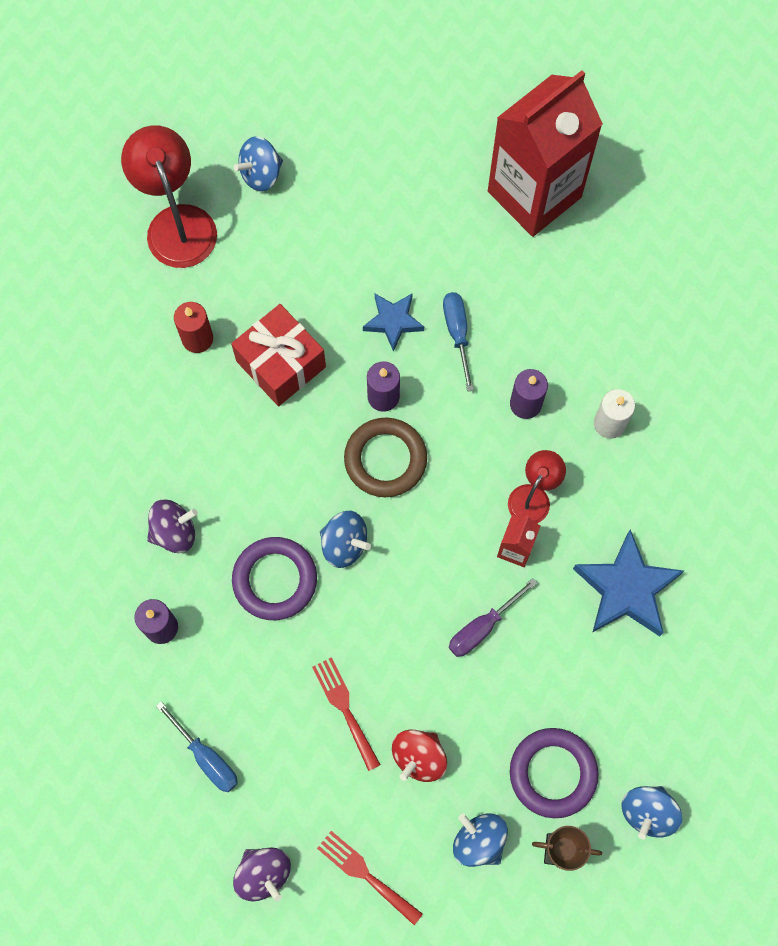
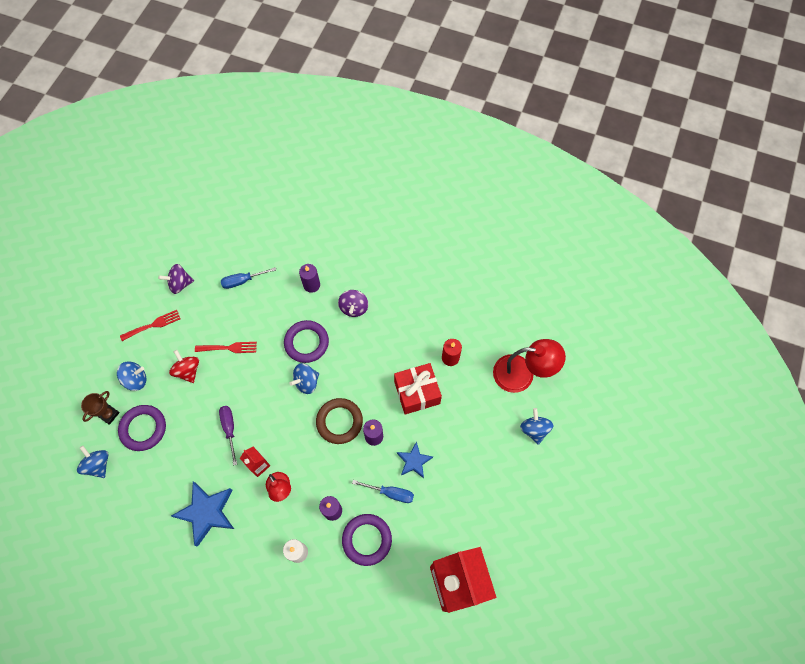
camera: 115 degrees right, 5 degrees down
(541, 336) = (367, 540): none -> purple ring

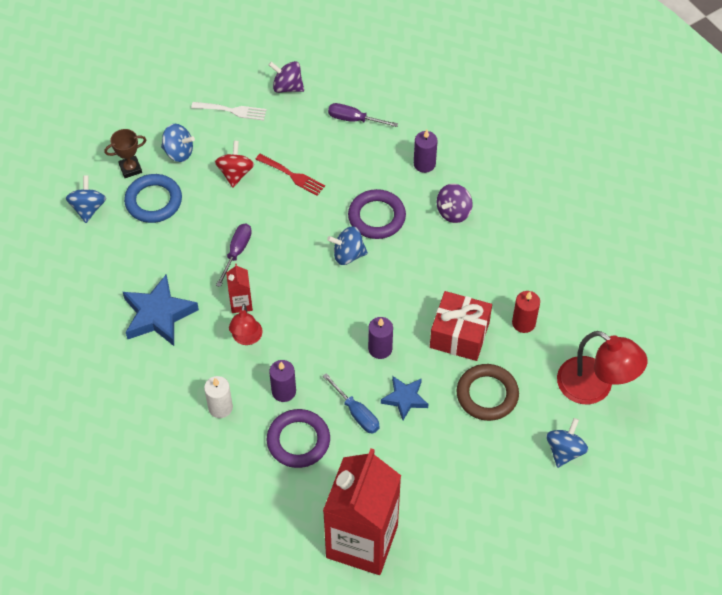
camera: 35 degrees right, 10 degrees down
(143, 428) = (153, 201): purple ring -> blue ring
(153, 325) = (232, 111): red fork -> white fork
(242, 281) = (354, 119): blue screwdriver -> purple screwdriver
(339, 422) = (354, 313): brown ring -> brown ring (487, 394)

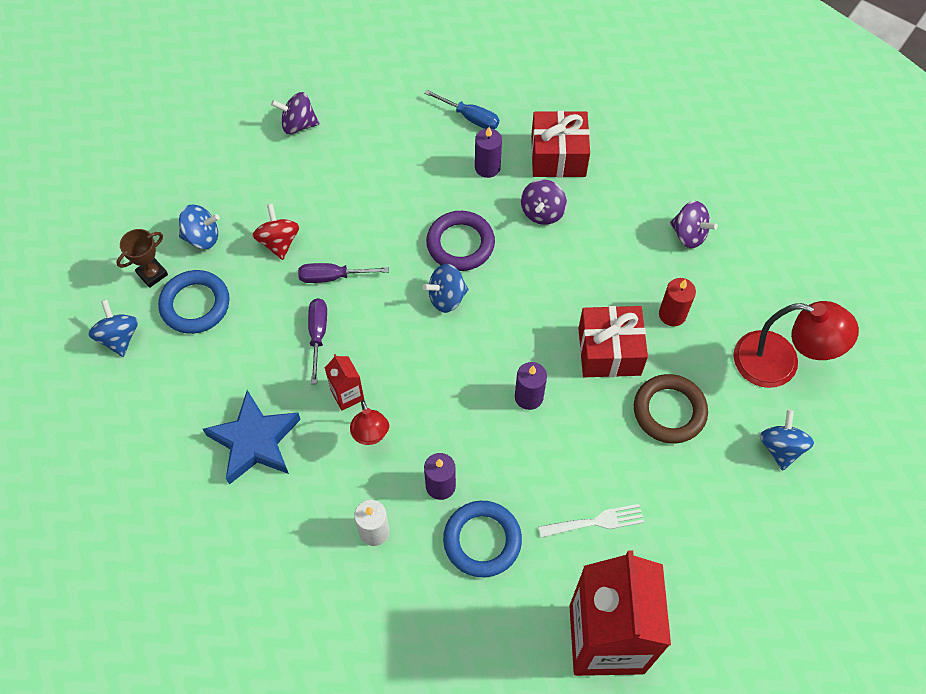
camera: 20 degrees left, 5 degrees up
(232, 111) = (246, 170): white fork -> white fork (596, 522)
(292, 176) = (346, 225): red fork -> none
(298, 441) = (482, 540): purple ring -> blue ring
(354, 119) = (388, 140): purple screwdriver -> purple screwdriver (332, 277)
(357, 413) = (535, 483): blue screwdriver -> blue screwdriver (470, 118)
(405, 399) = (581, 447): blue star -> none
(486, 172) = (558, 156): none -> red gift
(566, 265) = (689, 234): none -> purple spinning top

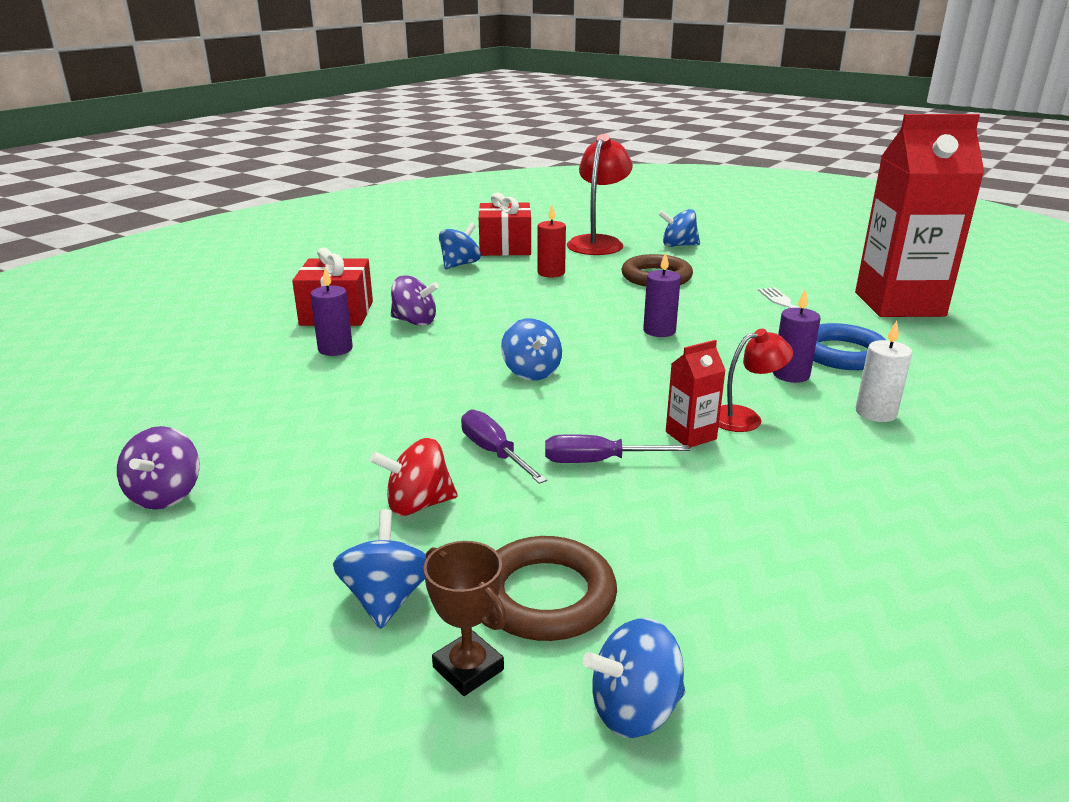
camera: 90 degrees left, 35 degrees down
(195, 304) = (546, 596): blue ring -> brown ring
(255, 441) = (797, 510): blue star -> none
(332, 277) = (493, 452): purple screwdriver -> purple screwdriver turned 150 degrees clockwise
(460, 244) = (450, 364): purple ring -> none
(470, 118) = (247, 358): blue screwdriver -> none
(609, 351) = (596, 296): red gift -> red gift (505, 247)
(689, 234) = (460, 264): purple spinning top -> blue spinning top

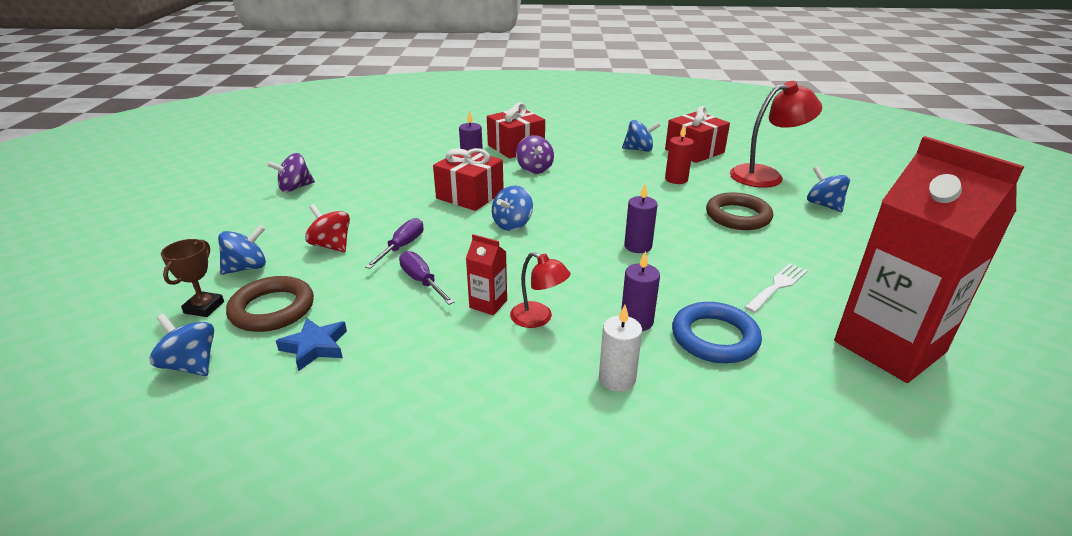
camera: 55 degrees right, 5 degrees up
(421, 374) = (470, 195): none -> red gift
(681, 577) = (315, 347): none -> blue star

